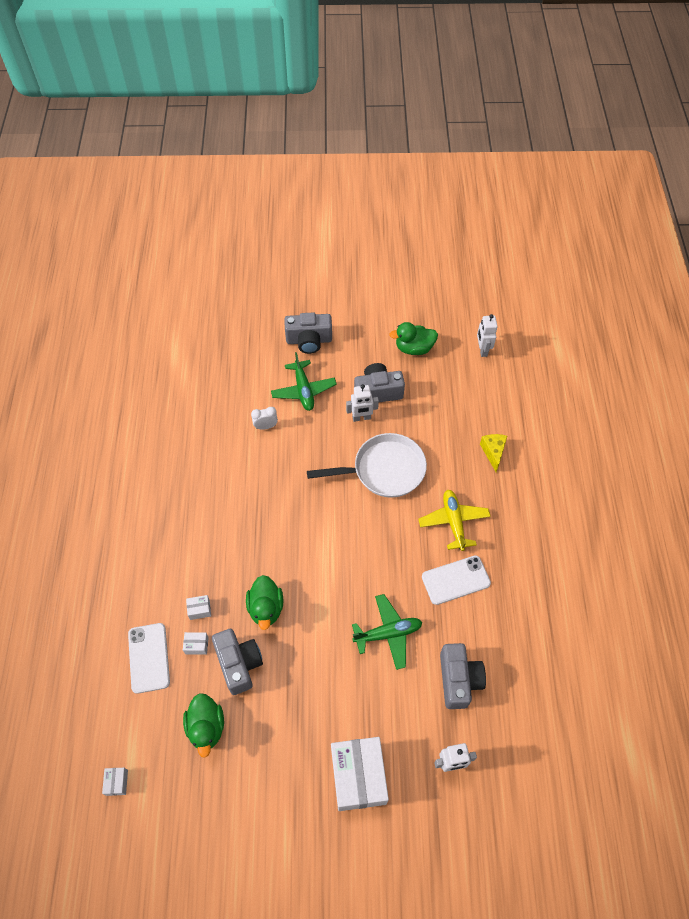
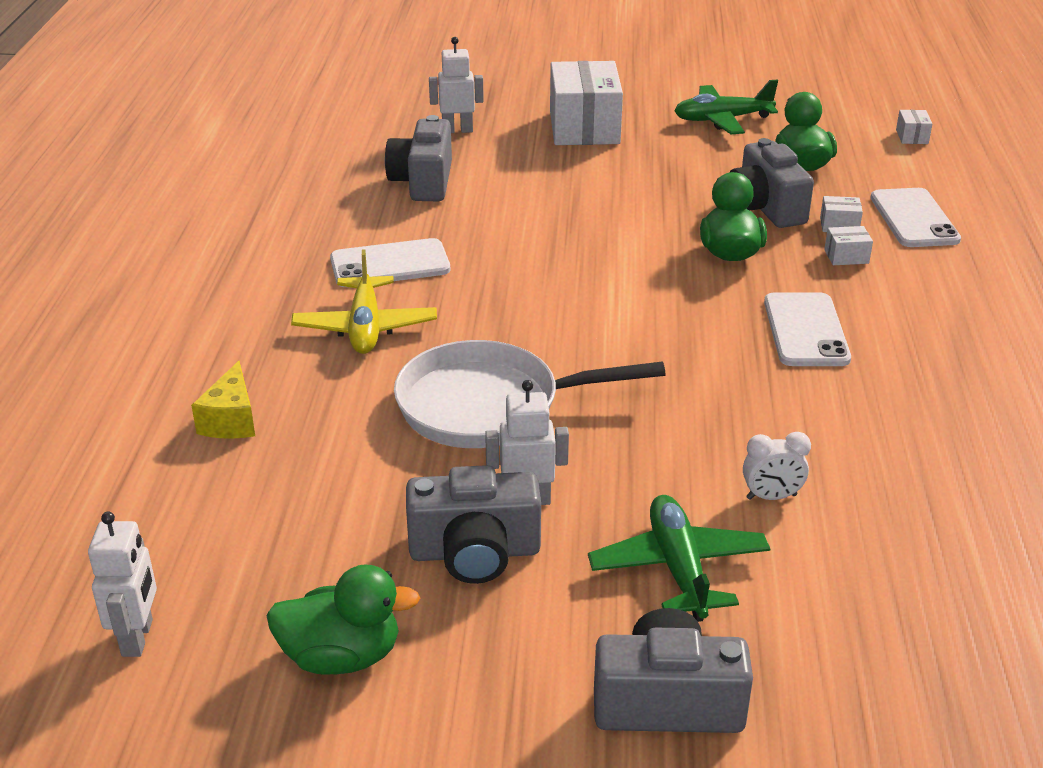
camera: 175 degrees left, 25 degrees down
(234, 537) = (806, 330): none -> white phone
(388, 633) = (522, 221): green plane -> green plane (722, 120)

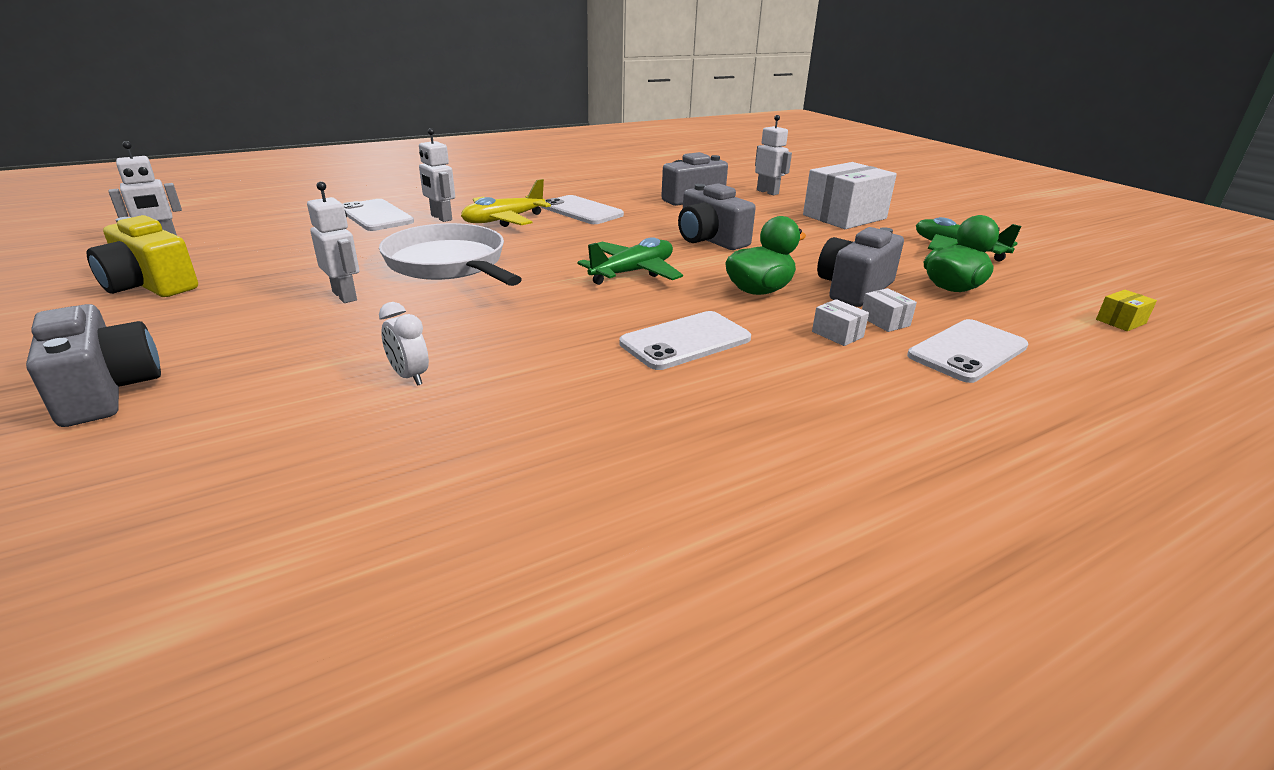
camera: 55 degrees right, 5 degrees down
(231, 420) = (376, 216): yellow cheese -> white phone
(301, 370) = (441, 218): none -> white robot
(342, 656) = (150, 285): green duck -> yellow camera
(475, 552) = (274, 294): grey camera -> grey camera (710, 240)
(678, 568) = (285, 360): green plane -> green plane (633, 272)
(912, 137) = (1120, 321): white box -> yellow box

